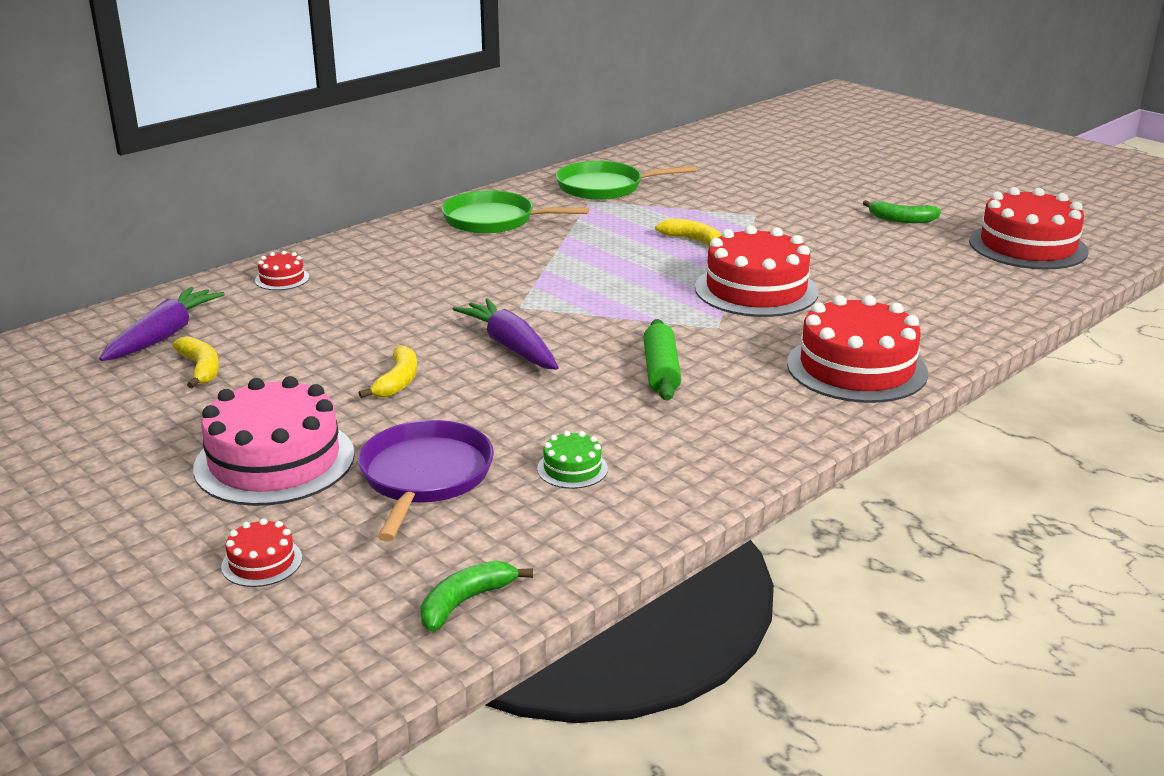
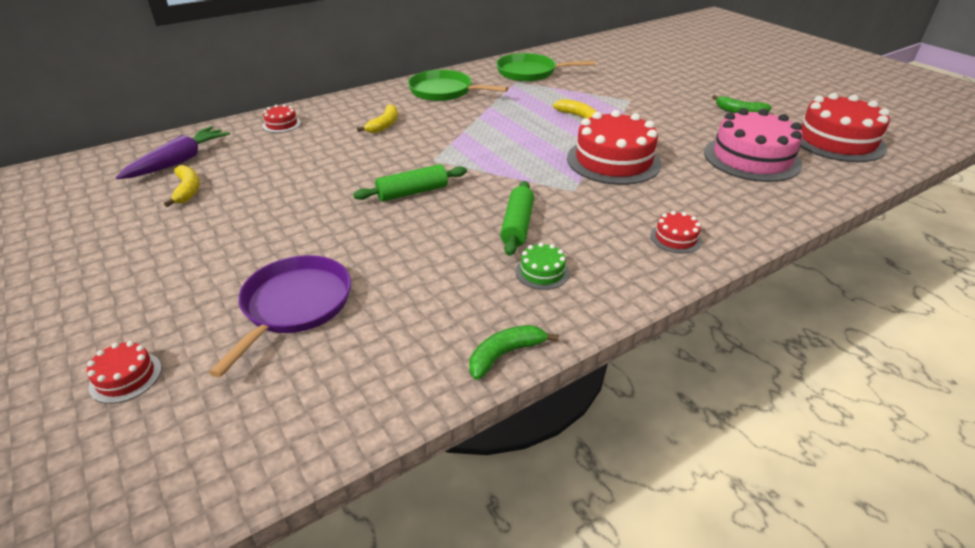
camera: 10 degrees right, 10 degrees up
(274, 461) = (192, 277): pink cake -> pink cake (752, 158)
(397, 381) = (317, 215): yellow banana -> yellow banana (384, 125)
(466, 602) = (263, 447): green banana -> green banana (505, 355)
(510, 346) = (412, 192): purple carrot -> green rolling pin
(572, 469) = (412, 312): green cake -> green cake (542, 272)
(856, 368) = (675, 238): red cake -> red cake, size x0.44

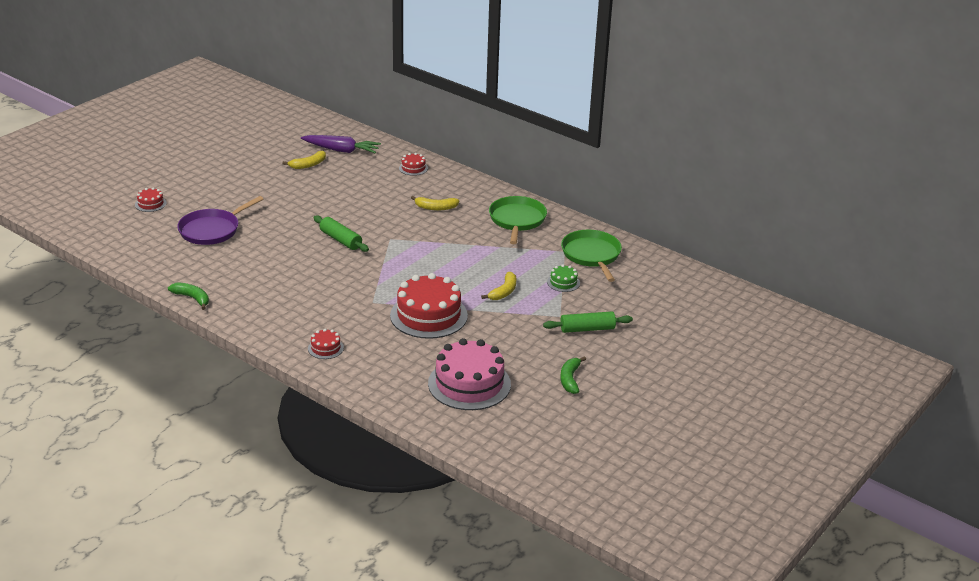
camera: 70 degrees right, 5 degrees down
(294, 305) = (212, 230): purple pan -> purple pan turned 135 degrees clockwise
(517, 225) = (316, 285): green rolling pin -> green rolling pin (587, 329)
(542, 272) = (268, 301): green cake -> green cake (563, 282)
(836, 141) = (533, 434): red cake -> none

